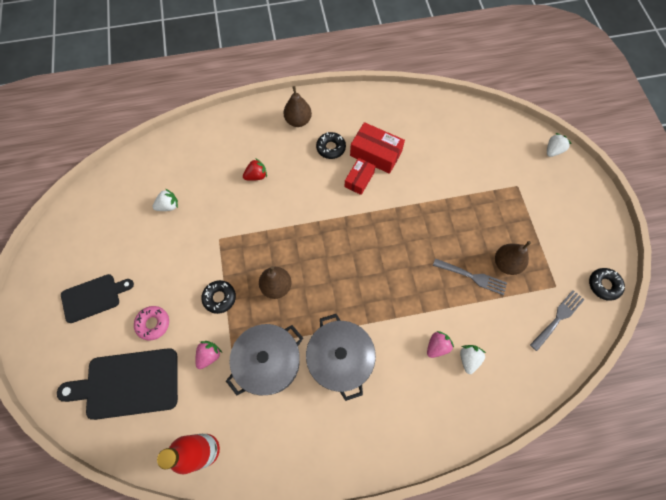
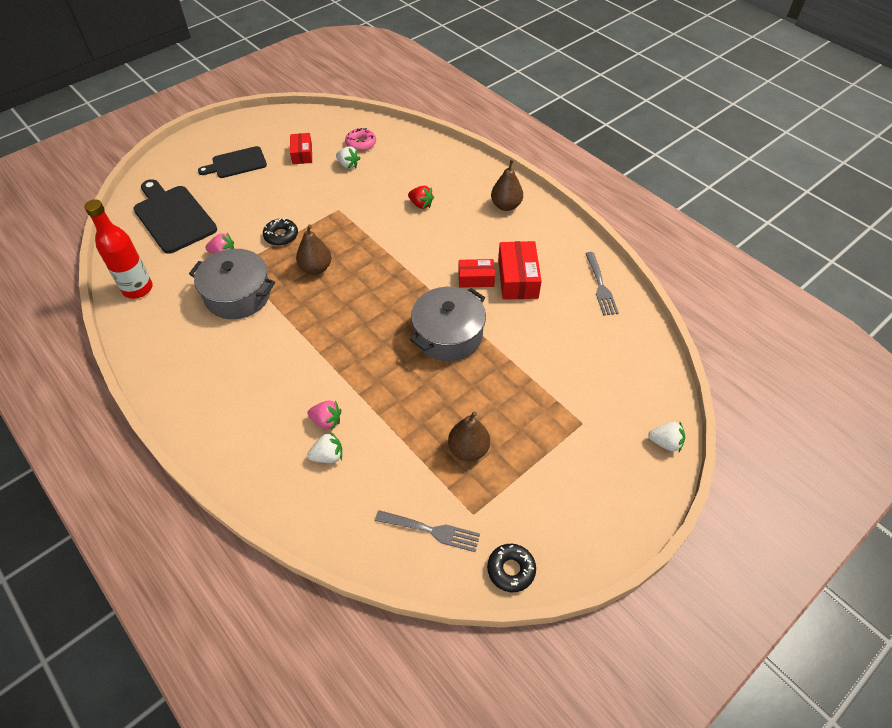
camera: 60 degrees right, 15 degrees down
(93, 297) = (236, 163): black cutting board -> black cutting board turned 120 degrees clockwise
(125, 236) = (302, 154): none -> red box
(153, 324) = (233, 207): pink donut -> pink donut (361, 143)
(331, 148) = (495, 242): black donut -> none
(340, 359) = (269, 346): grey pot -> grey pot (448, 335)
(472, 277) = (429, 422): grey fork -> grey fork (600, 286)

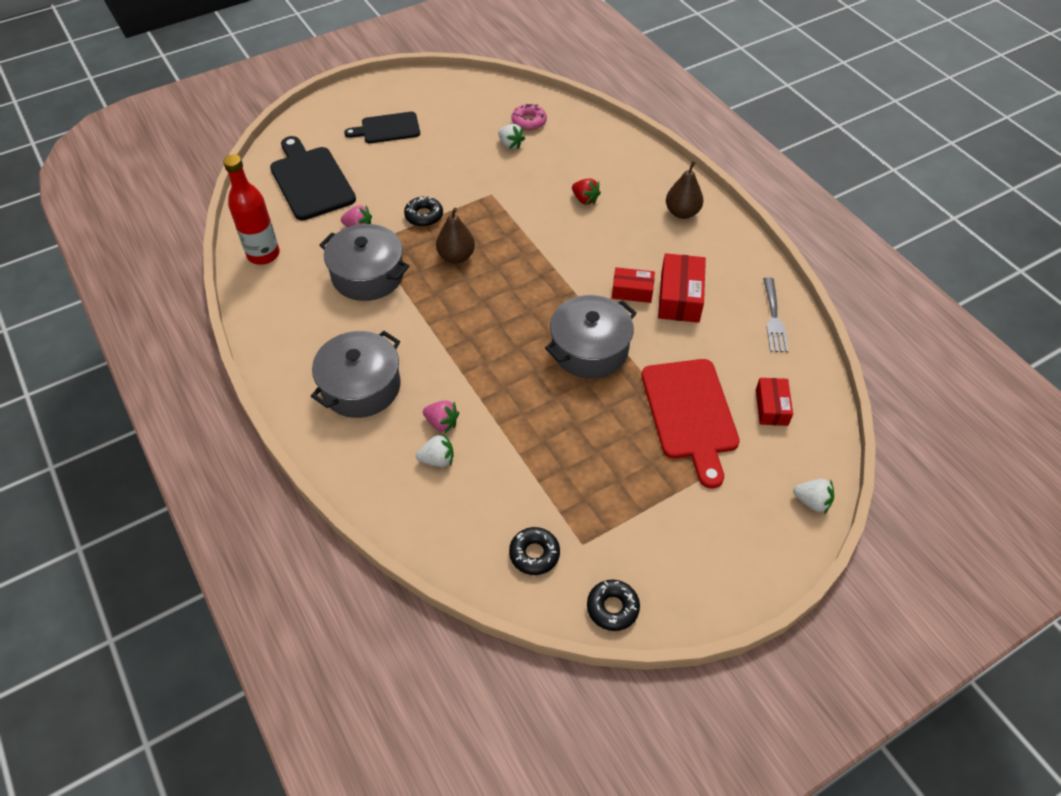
camera: 10 degrees right, 0 degrees up
(246, 398) = (361, 386): none -> grey pot
(302, 154) = (461, 126): red box -> red box (771, 407)
(431, 531) = (534, 554): grey fork -> black donut
(468, 449) = (589, 476): brown pear -> none
(546, 380) = (690, 414): none -> red cutting board

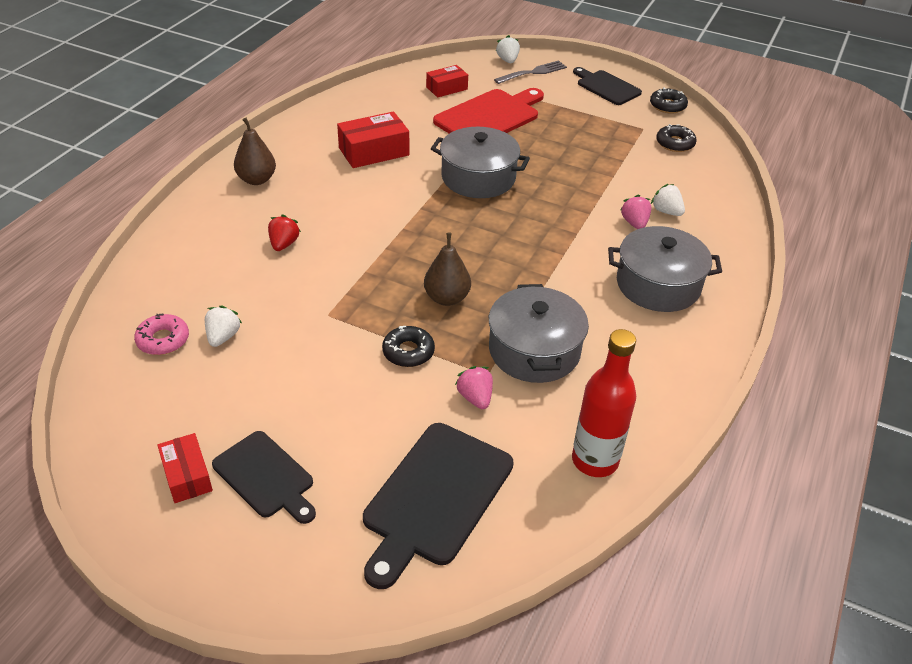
camera: 125 degrees left, 10 degrees down
(632, 291) = (390, 177): red box -> red box (187, 475)
(693, 570) = (606, 87): none -> black cutting board
(773, 318) = (355, 105): grey fork -> grey fork (533, 72)

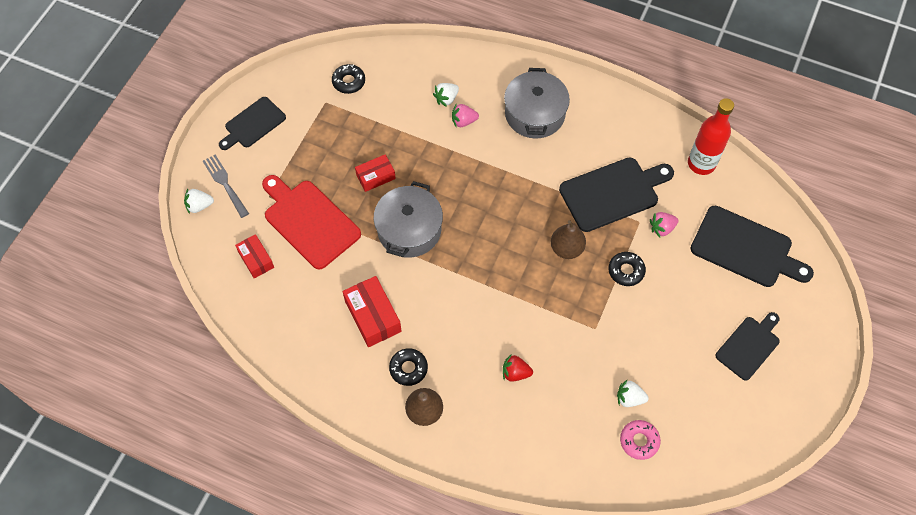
camera: 90 degrees left, 20 degrees up
(187, 475) = (757, 394): red box -> red box (375, 177)
(534, 350) = (613, 193): grey pot -> black cutting board
(667, 106) = (287, 80): black donut -> black donut (408, 368)

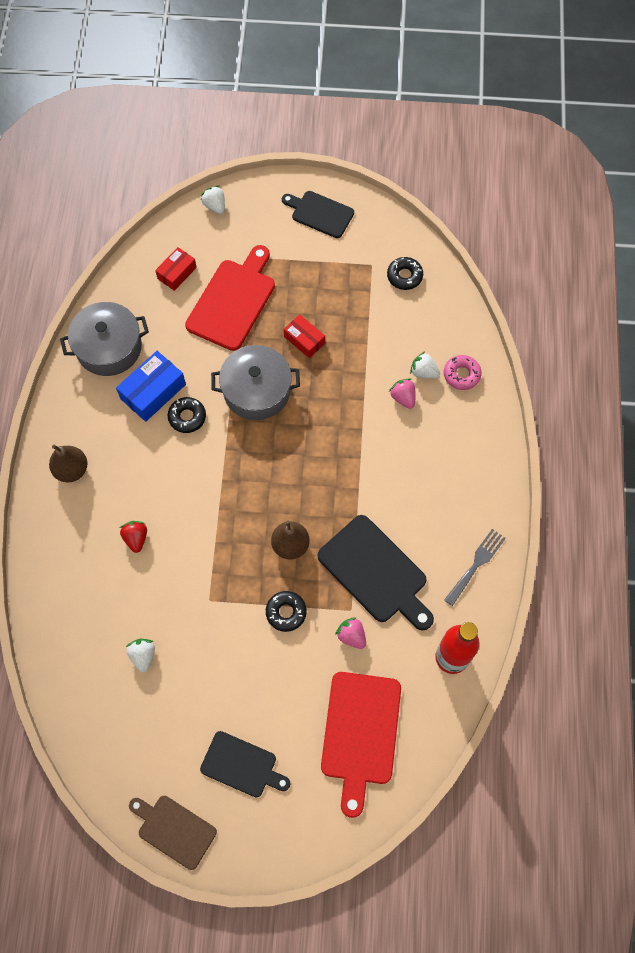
camera: 70 degrees right, 5 degrees up
(225, 184) = (246, 217): grey fork -> grey fork (476, 565)
(373, 316) = (153, 391): red box -> blue box
(408, 368) = (110, 441): black donut -> black donut (187, 417)
(535, 114) = (442, 463): grey pot -> grey pot (109, 347)
(639, 441) = (100, 678): pink donut -> pink donut (461, 375)
(745, 249) = (360, 733): black cutting board -> red cutting board
(791, 416) = (174, 830): none -> brown cutting board

